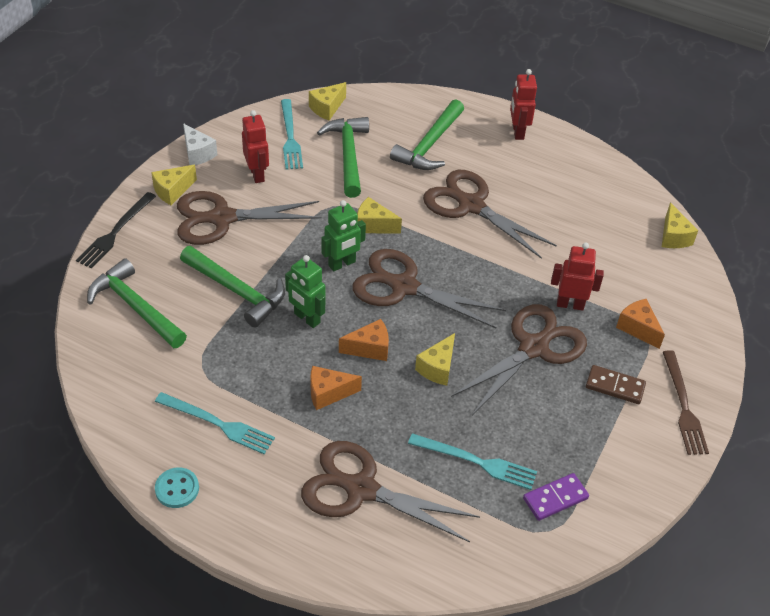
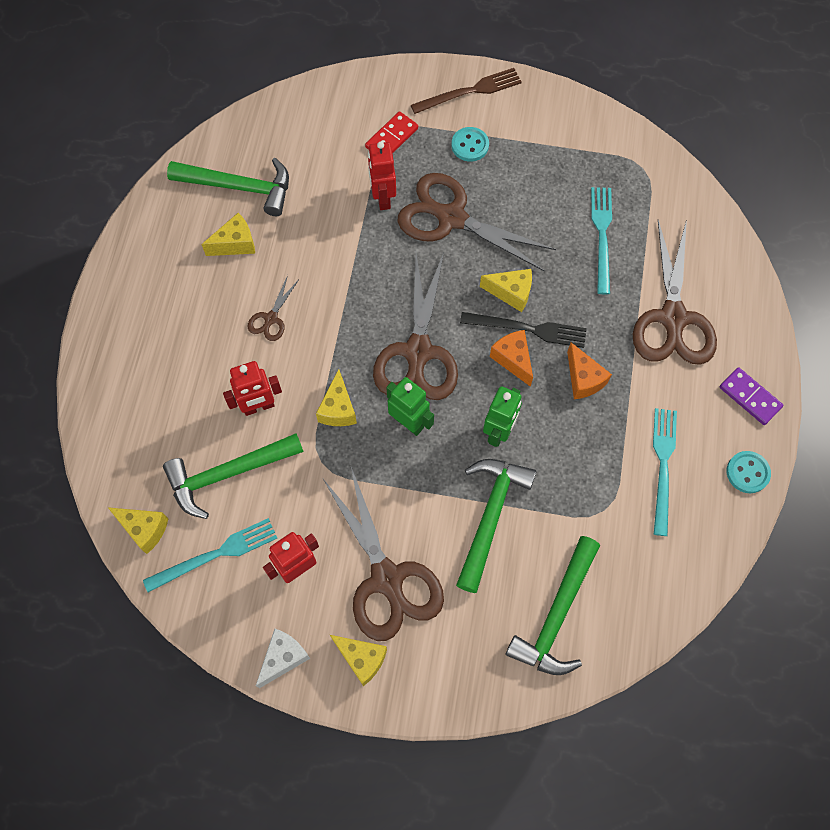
camera: 105 degrees left, 20 degrees up
(115, 232) = (455, 695): black fork -> black fork (528, 329)
(429, 145) = (180, 388): green hammer -> green hammer (240, 187)
(471, 205) = (271, 318): brown scissors -> brown scissors, size x0.45
(517, 132) = (126, 300): red robot -> red robot (258, 406)
(555, 498) = (610, 169): purple domino -> purple domino (749, 397)
(615, 386) = (470, 145): brown domino -> turquoise button
(638, 328) = (391, 138): orange cheese -> red domino
(673, 237) = (253, 125): yellow cheese -> yellow cheese (235, 244)

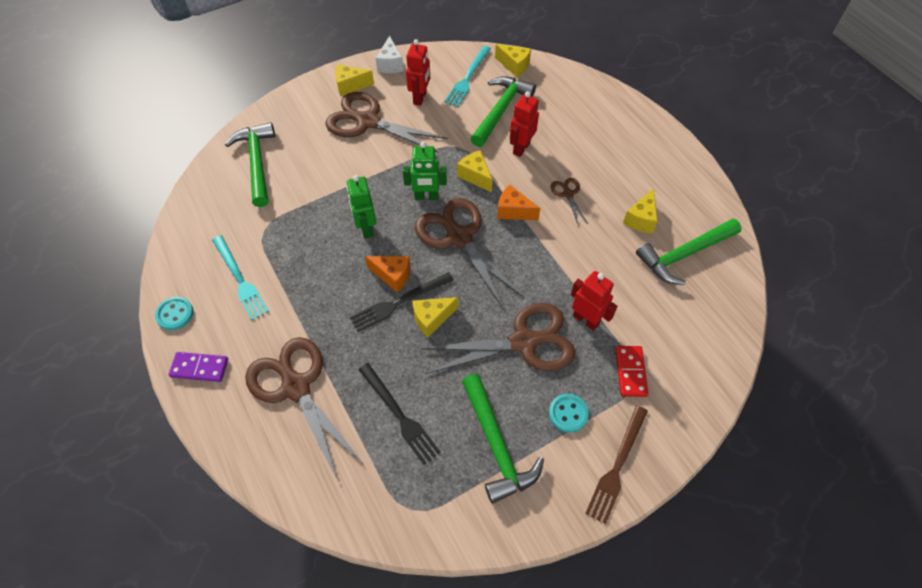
camera: 140 degrees right, 10 degrees down
(144, 529) = (514, 66): yellow cheese -> yellow cheese turned 135 degrees counterclockwise
(490, 516) = (334, 183): green hammer -> green hammer (497, 445)
(583, 379) = (334, 296): orange cheese -> orange cheese (513, 211)
(602, 235) = (399, 415): turquoise fork -> black fork

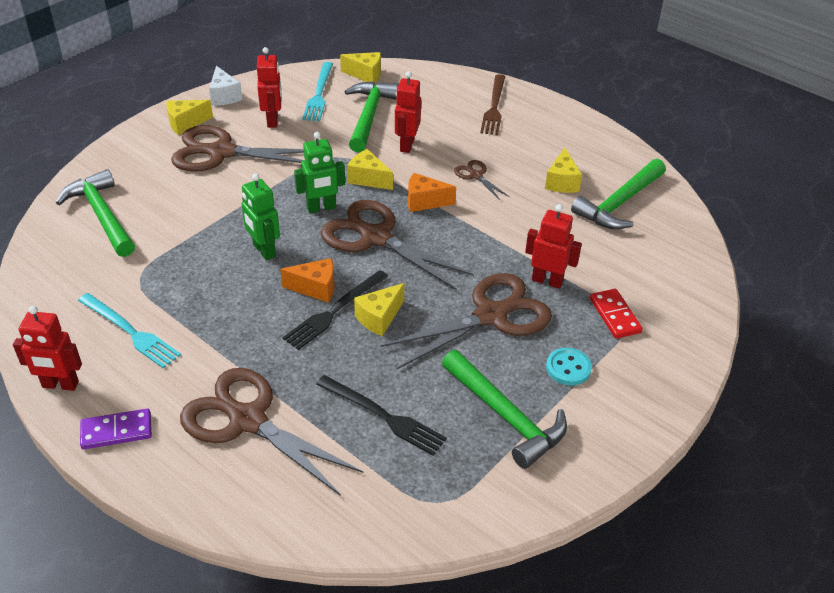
camera: 20 degrees left, 15 degrees down
(175, 314) = (60, 385): turquoise button -> red robot
(617, 466) = (641, 401): brown fork -> brown fork (494, 107)

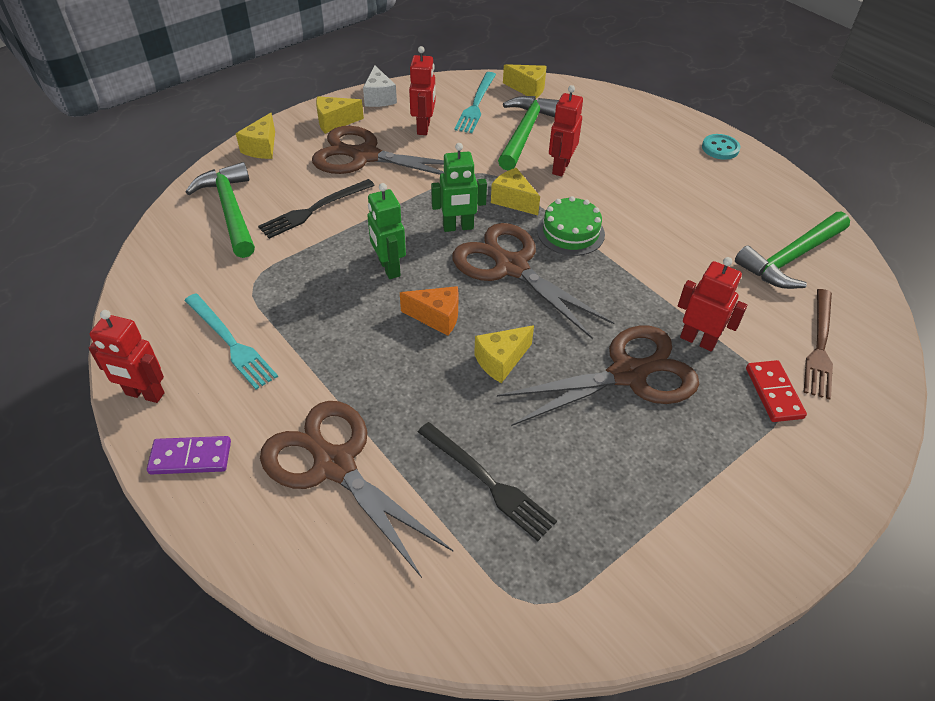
camera: 10 degrees right, 5 degrees up
(334, 311) = (452, 347): black fork -> black fork (314, 210)
(424, 202) = (570, 232): orange cheese -> green cake
(476, 175) = (631, 209): brown scissors -> none
(494, 107) = (660, 136): brown fork -> brown fork (819, 346)
(506, 416) = (630, 503): green hammer -> none
(562, 182) = (726, 227): yellow cheese -> yellow cheese (262, 148)
(568, 368) = (712, 451): turquoise button -> turquoise button (720, 148)

